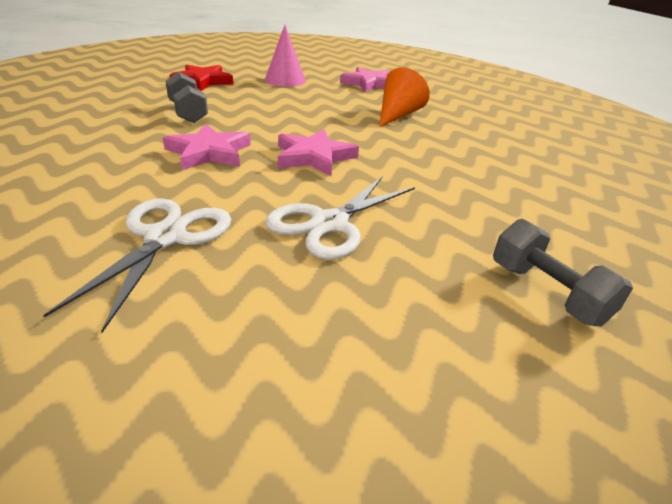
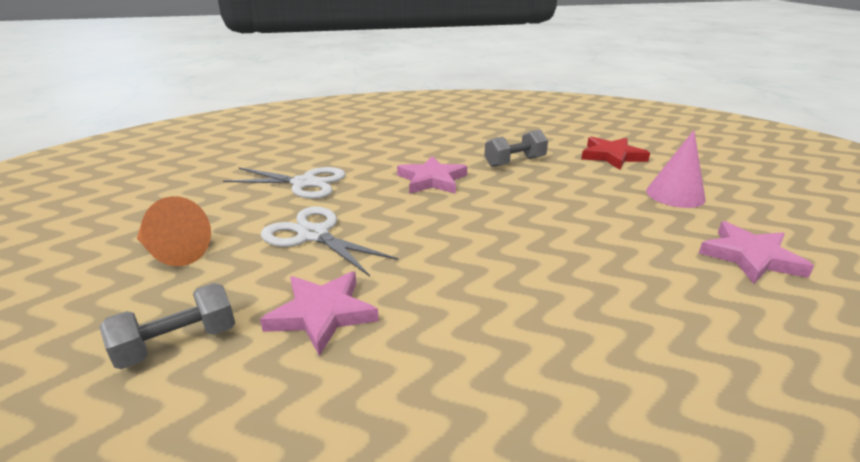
camera: 90 degrees right, 5 degrees down
(314, 157) = (439, 223): pink star -> pink star (322, 314)
(397, 115) = (612, 280): orange cone -> orange cone (173, 252)

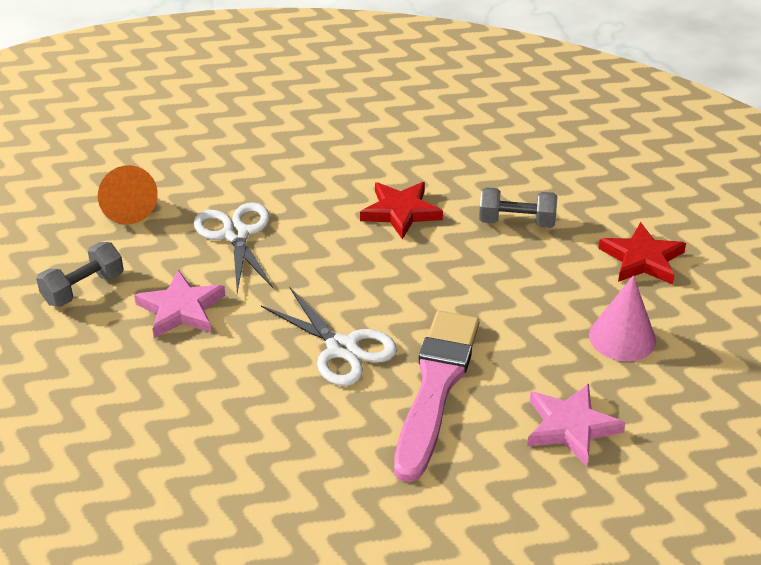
camera: 35 degrees right, 10 degrees up
(178, 343) = (83, 289): grey dumbbell -> grey dumbbell turned 45 degrees counterclockwise
(304, 183) = (281, 167): white scissors -> white scissors (342, 348)
(432, 180) = (400, 212): pink star -> red star
(629, 275) = (435, 388): none -> pink brush

